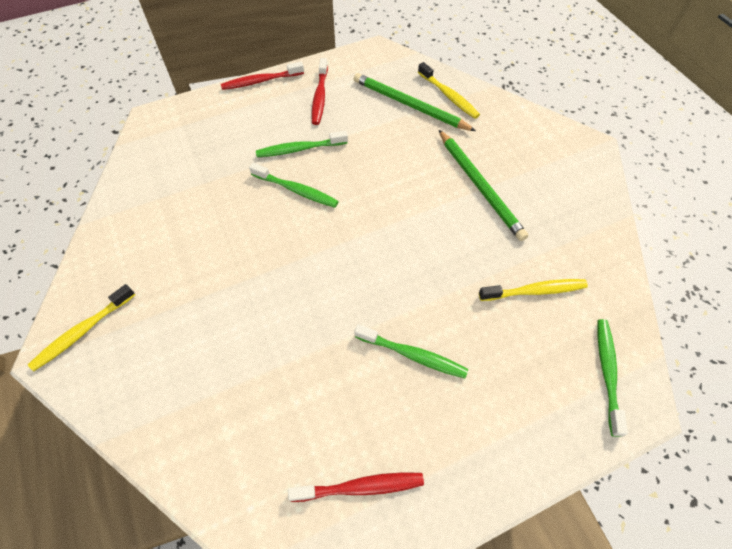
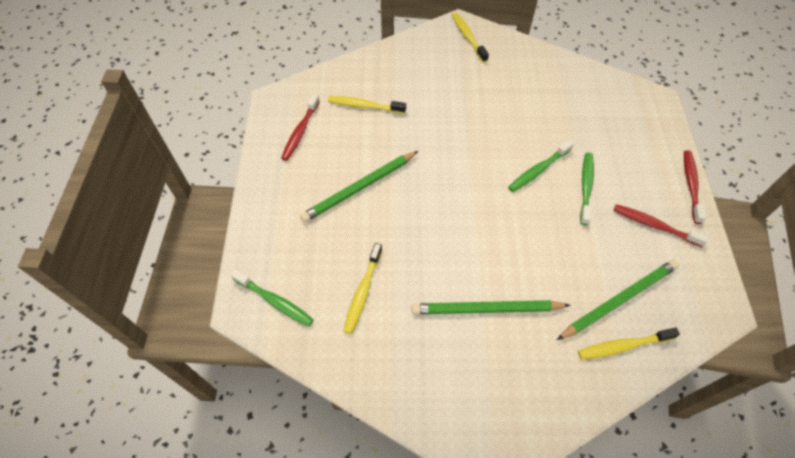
camera: 115 degrees right, 0 degrees up
(272, 416) = (364, 106): none -> yellow toothbrush
(413, 355) = (359, 188): green toothbrush -> green pencil

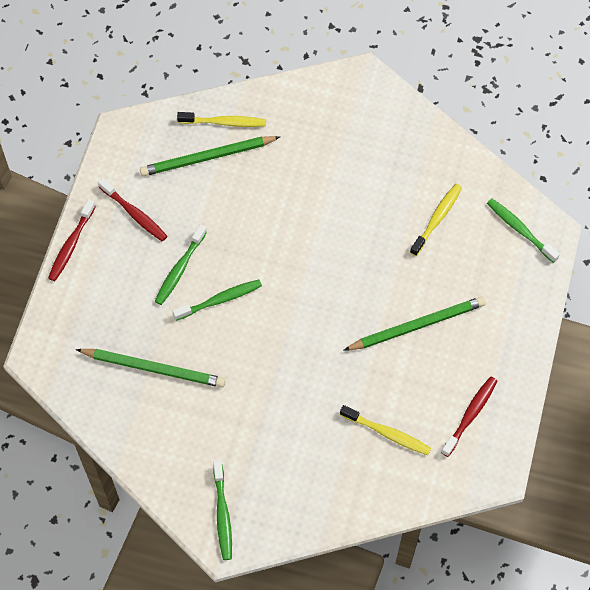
camera: 165 degrees left, 5 degrees up
(468, 37) = (222, 514): yellow toothbrush -> green toothbrush
(486, 309) = (329, 178): green pencil -> green pencil (154, 368)

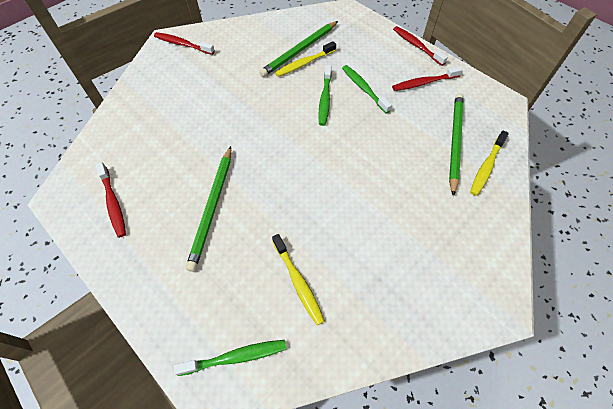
camera: 120 degrees right, 5 degrees down
(222, 514) = (182, 44): green toothbrush -> red toothbrush
(387, 433) = (151, 144): yellow toothbrush -> yellow toothbrush (304, 63)

